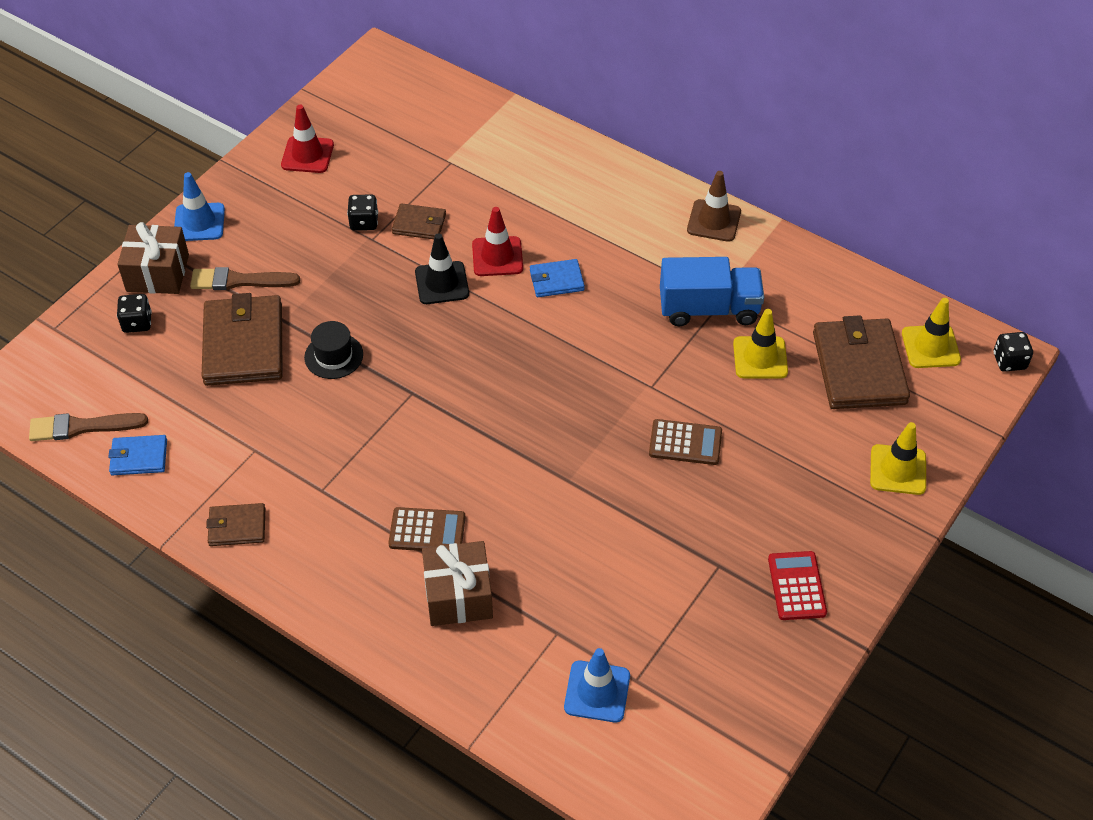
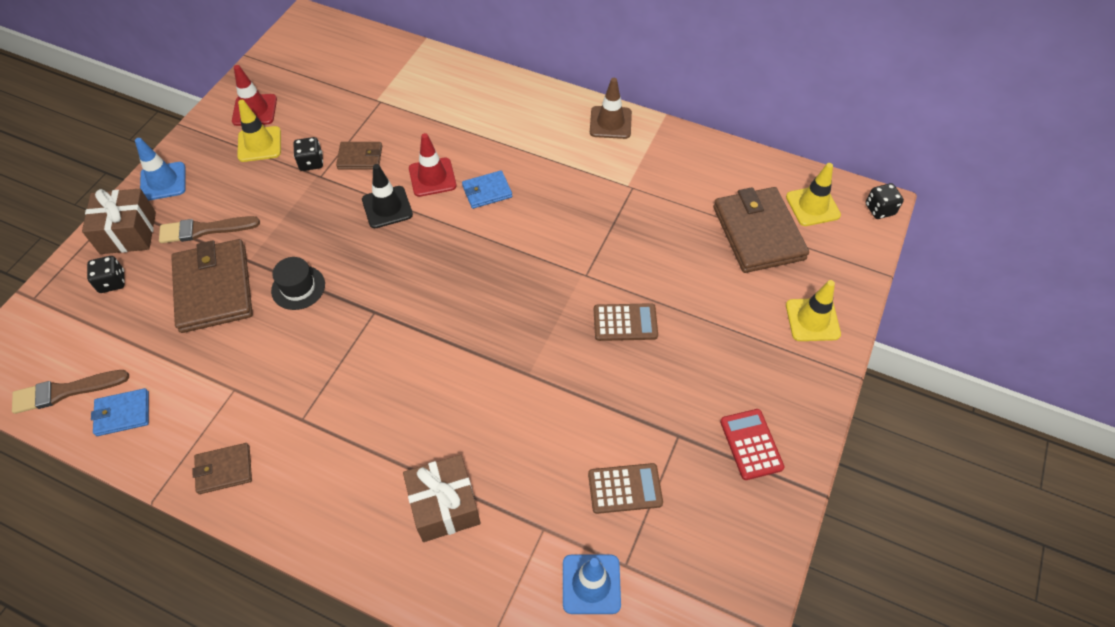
camera: 10 degrees left, 5 degrees up
(427, 531) = (406, 444): brown calculator -> brown calculator (625, 488)
(709, 309) = (621, 198): blue truck -> none
(760, 358) = (673, 236): yellow traffic cone -> yellow traffic cone (259, 144)

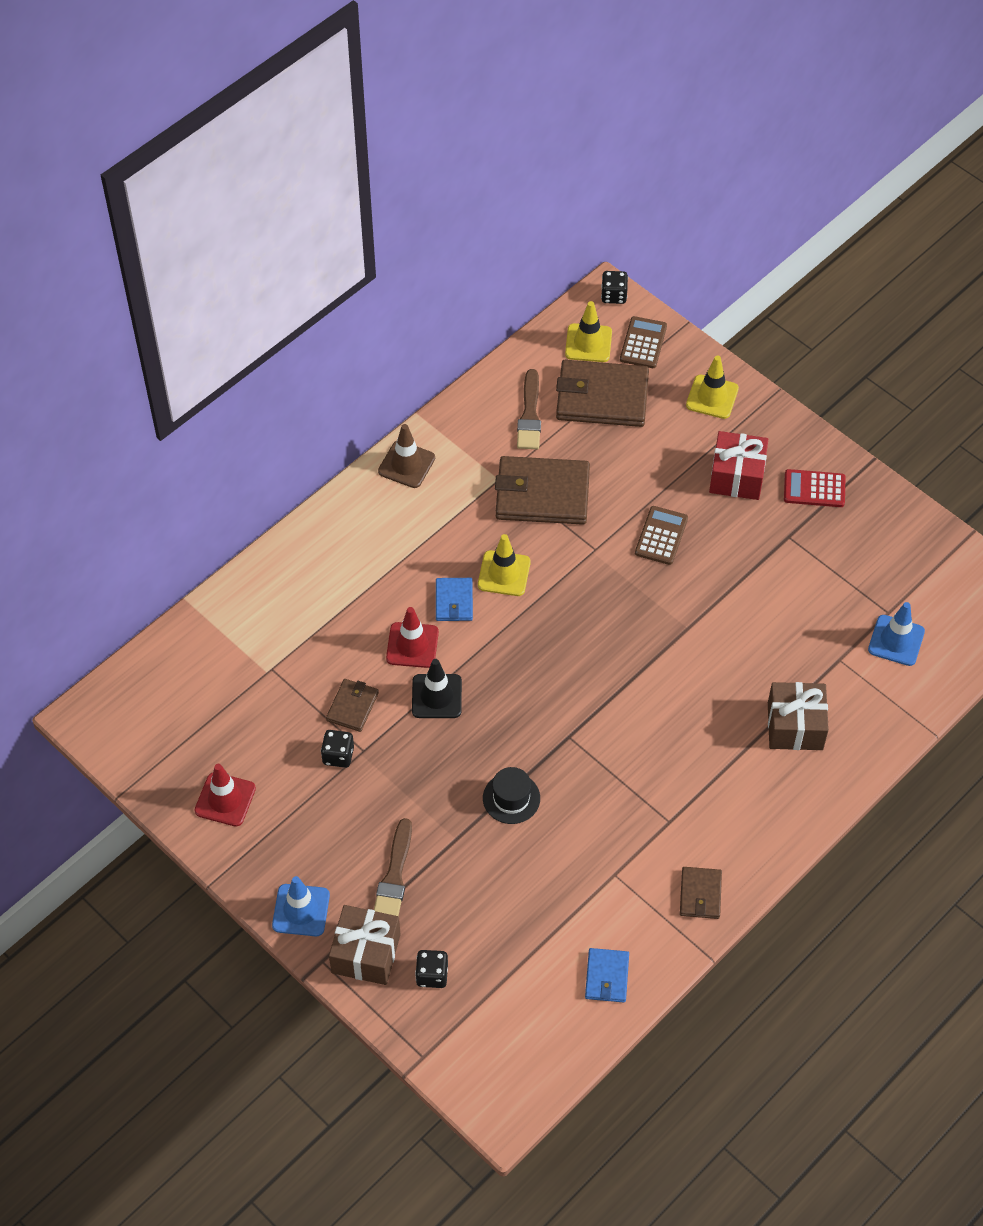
camera: 70 degrees left, 0 degrees up
(65, 391) = (560, 1028): brown brush -> brown brush (529, 415)
(214, 288) = (481, 877): brown wallet -> brown wallet (542, 494)
(259, 144) = (285, 803): yellow traffic cone -> yellow traffic cone (504, 573)
(625, 488) = (823, 591): brown calculator -> brown calculator (643, 343)
(728, 367) = (736, 476): none -> red gift

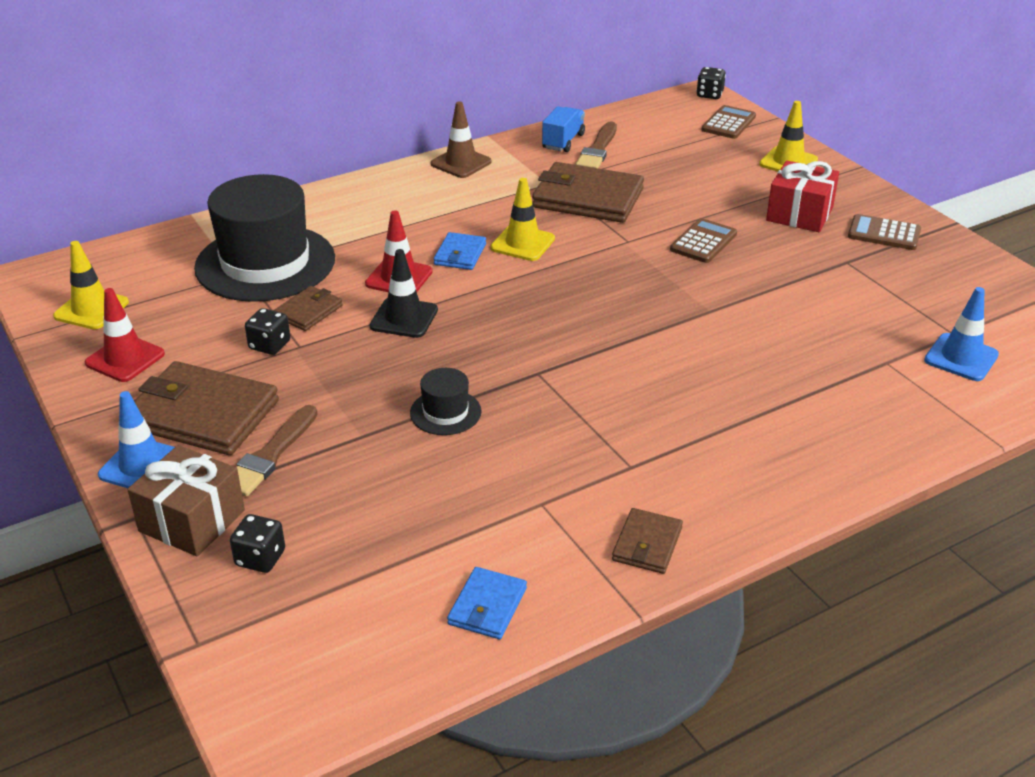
camera: 15 degrees right, 20 degrees down
(286, 652) = (265, 263): none -> black hat
(492, 408) = (563, 141): none -> blue truck
(588, 343) = (674, 117): yellow traffic cone -> yellow traffic cone (91, 309)
(602, 397) = (674, 148): brown wallet -> brown wallet (202, 414)
(795, 726) = (818, 409): brown gift -> none
(814, 489) = (884, 233): red calculator -> brown calculator

